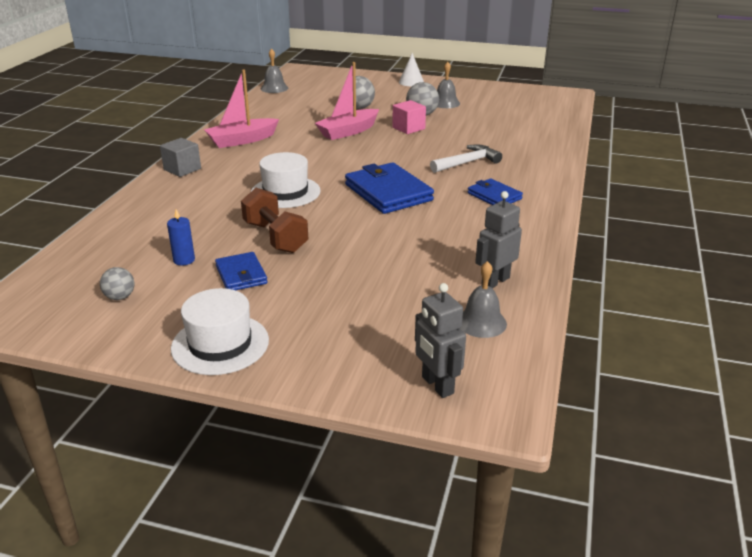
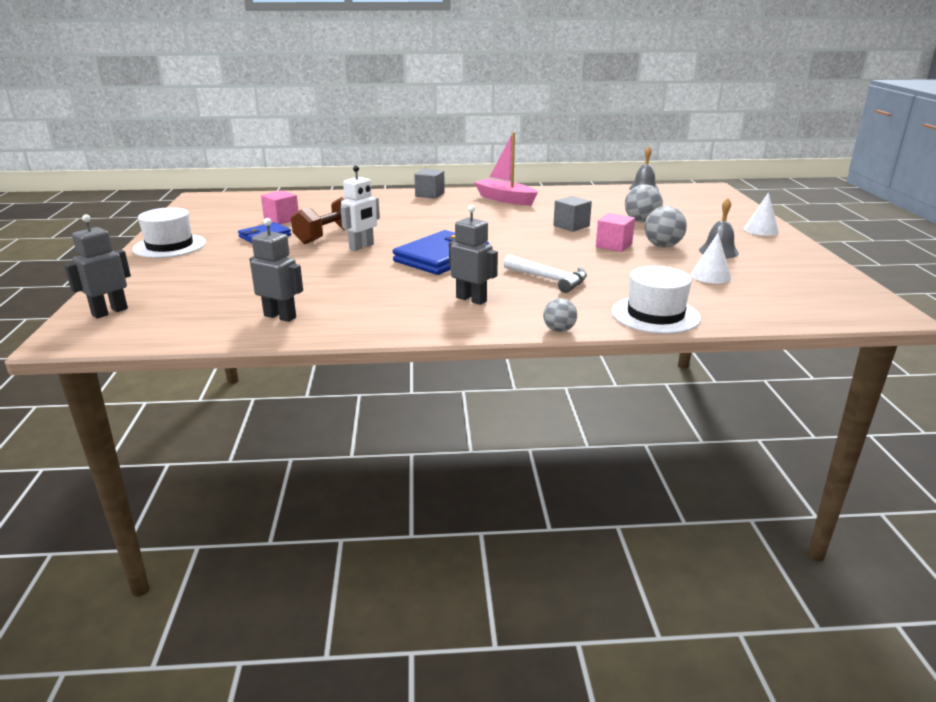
camera: 70 degrees right, 5 degrees down
(120, 297) = (227, 215): grey ball -> grey ball (559, 330)
(184, 260) = (281, 219): blue candle -> pink cube
(285, 192) = (413, 226): white hat -> white hat (655, 315)
(328, 224) = (362, 247): none -> white robot
(348, 131) = (571, 226): pink boat -> grey cube
(481, 322) = (204, 318): grey bell -> none
(490, 116) = (710, 276): none -> white cone
(494, 196) = (471, 299): blue wallet -> grey robot

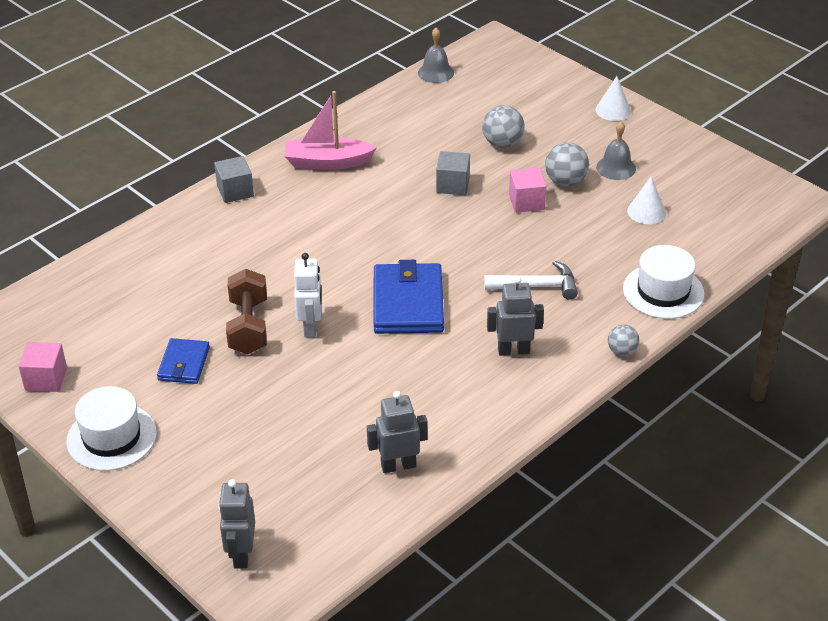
camera: 40 degrees left, 15 degrees up
(281, 219) = (150, 325): pink cube -> pink cube (46, 379)

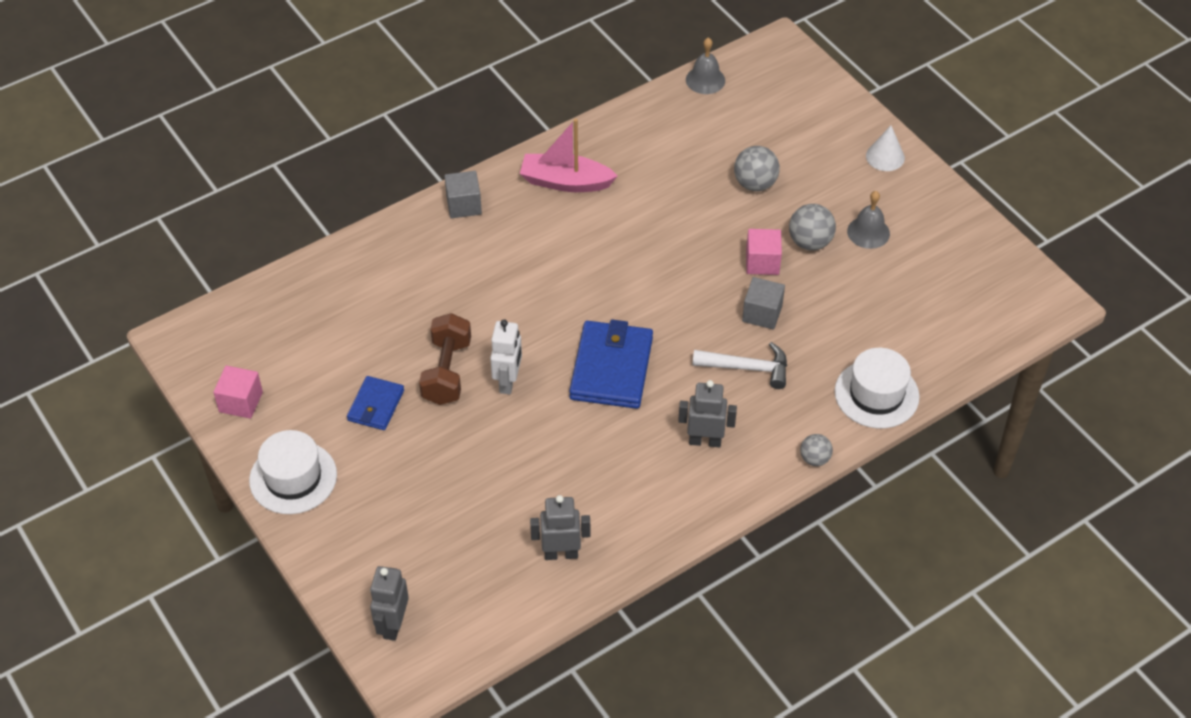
camera: 10 degrees right, 10 degrees up
(453, 185) = (690, 229): grey cube -> grey cube (762, 313)
(646, 212) = (886, 293): white cone -> none

